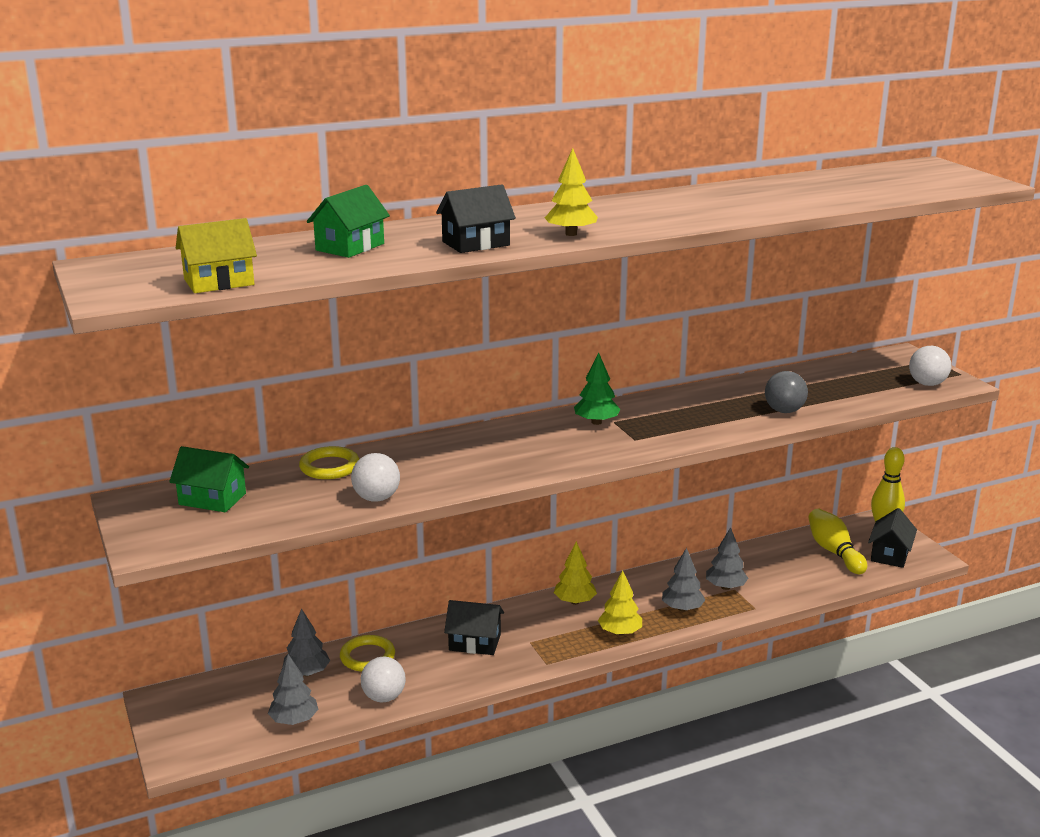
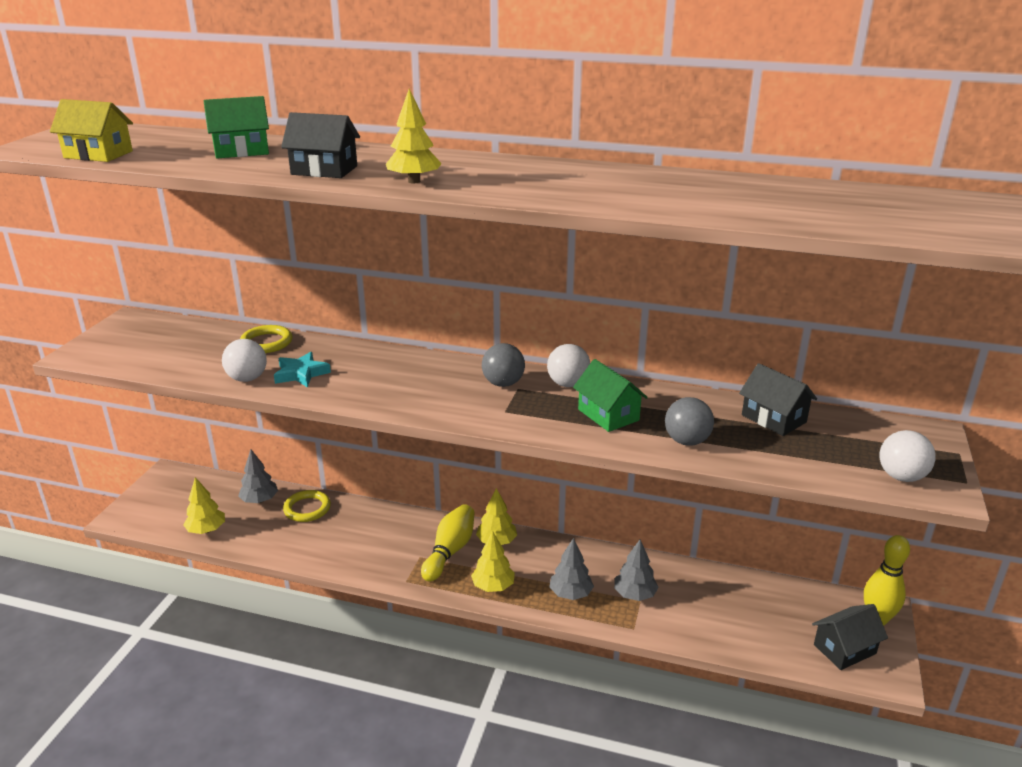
camera: 40 degrees right, 5 degrees up
(212, 499) = (167, 337): green house -> green house (608, 415)
(294, 720) = (206, 530): grey tree -> yellow tree
(384, 697) = (274, 544): white ball -> white ball (568, 384)
(418, 477) = (301, 374): none -> turquoise star
(474, 642) = (384, 536): black house -> black house (773, 419)
(596, 422) = (503, 383): green tree -> grey ball
(834, 552) = (787, 616): yellow bowling pin -> yellow bowling pin (450, 551)

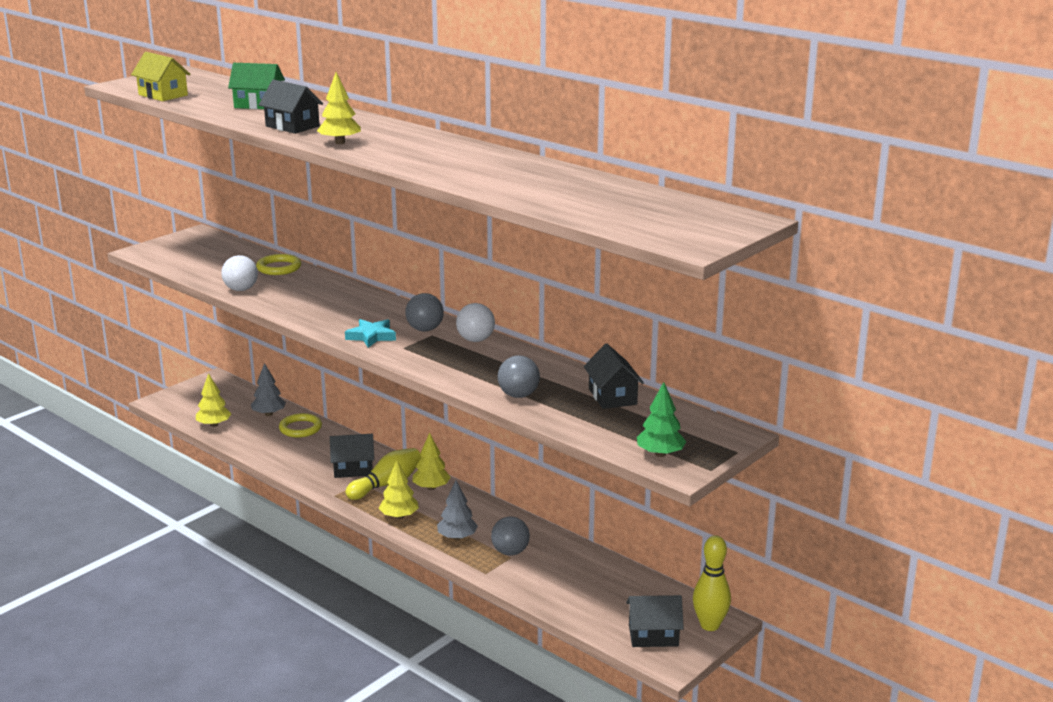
camera: 25 degrees right, 5 degrees down
(301, 374) = (282, 293): turquoise star -> turquoise star (371, 336)
(401, 543) = (353, 469): none -> black house
(608, 415) = (480, 366): green house -> none
(634, 594) = (510, 552): grey tree -> grey ball
(901, 476) = (660, 454): white ball -> green tree

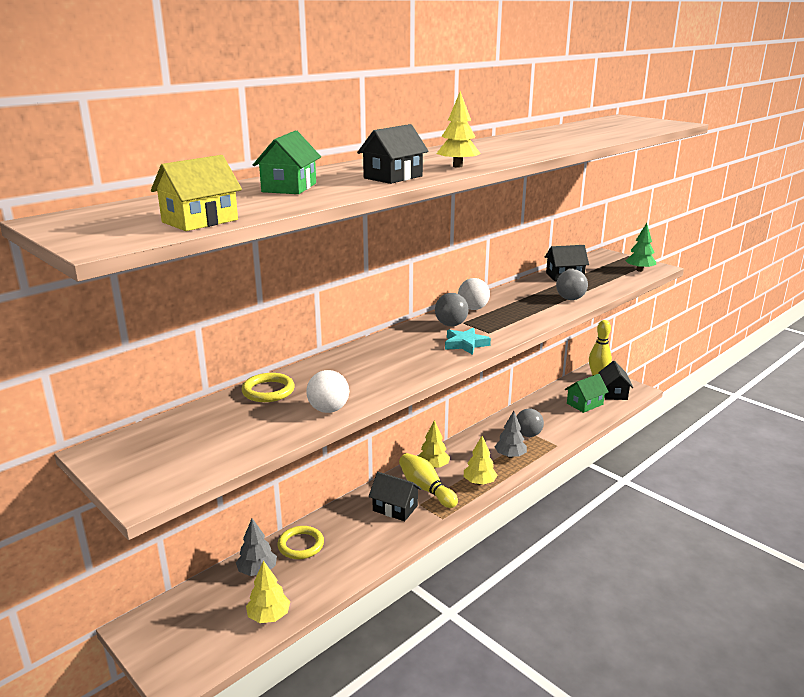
camera: 85 degrees left, 0 degrees up
(353, 469) = (395, 508): black house -> black house turned 60 degrees counterclockwise
(608, 604) = (584, 404): none -> green house

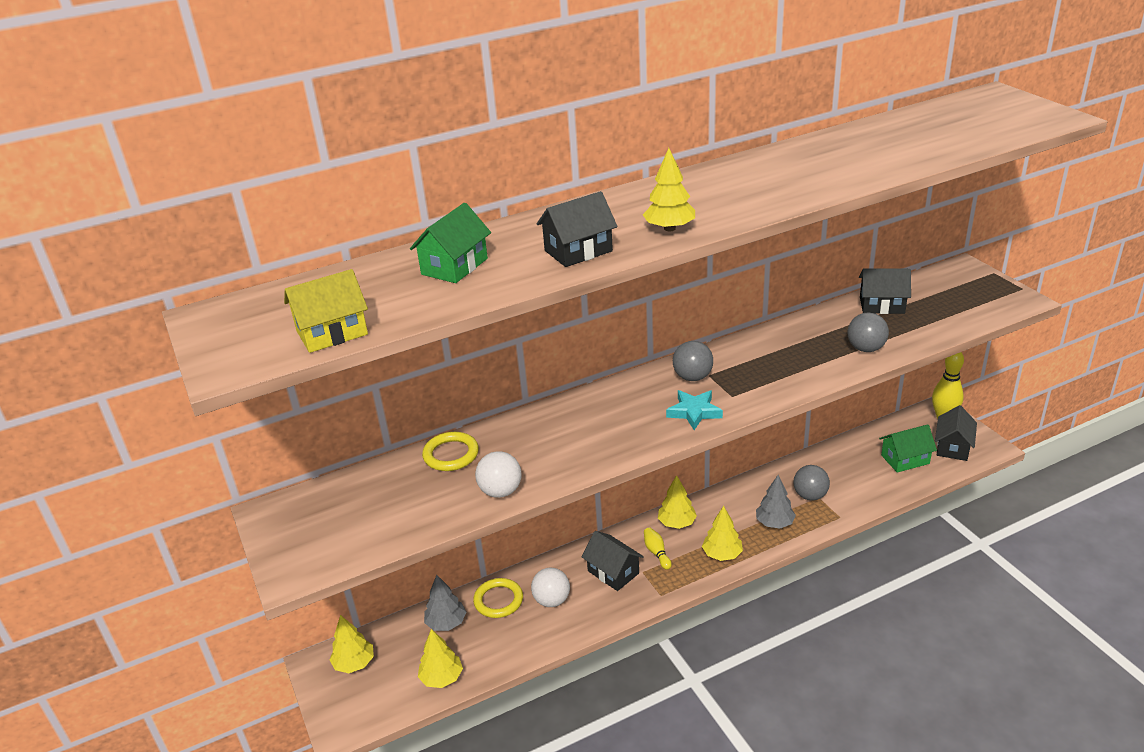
camera: 20 degrees right, 10 degrees up
(175, 620) = (354, 663): none -> yellow tree
(426, 489) = (657, 552): yellow bowling pin -> yellow bowling pin, size x0.55
(473, 308) = (733, 352): white ball -> white ball (552, 600)
(639, 270) = (993, 303): green tree -> none

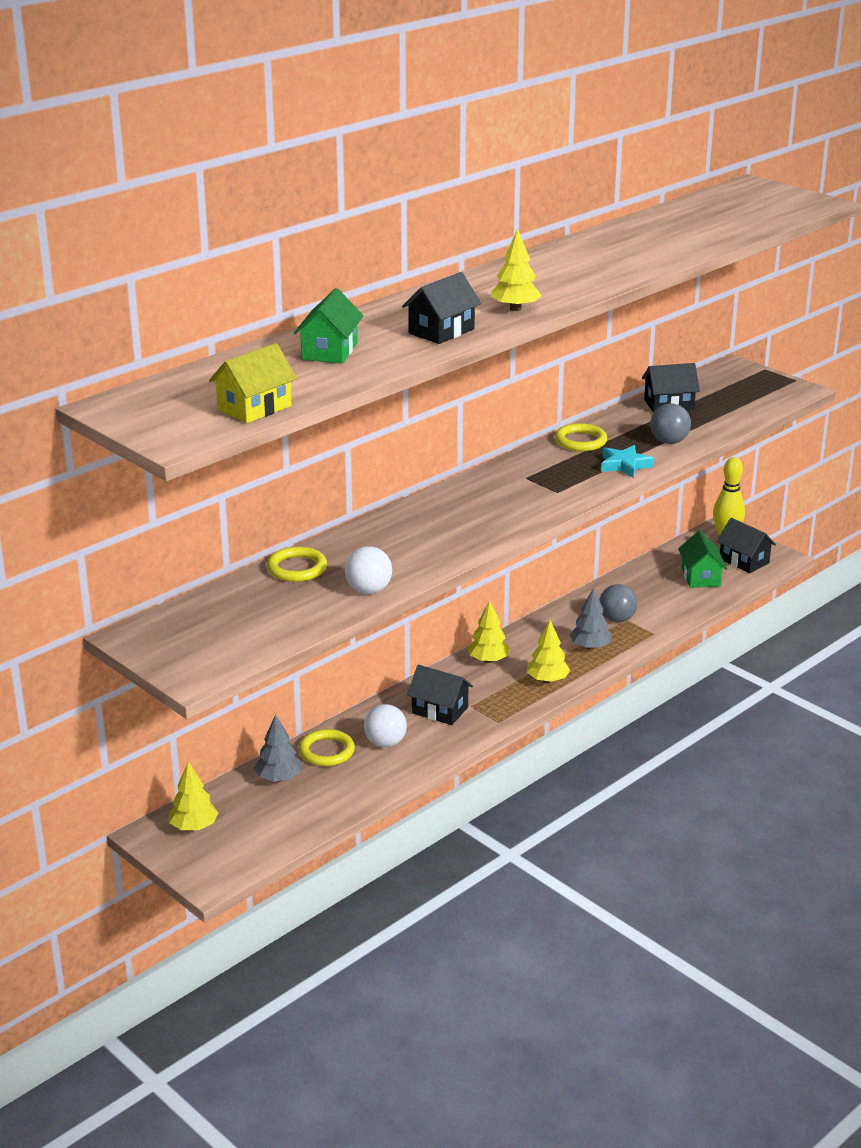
camera: 20 degrees left, 5 degrees down
(441, 678) = (299, 823): yellow tree -> none
(657, 552) = (478, 688): yellow bowling pin -> none
(692, 377) = (510, 481): grey ball -> none
(694, 412) = (527, 508): turquoise star -> turquoise star (624, 465)
(779, 338) = (580, 441): none -> yellow ring
(905, 459) = (700, 577): green house -> green house turned 60 degrees counterclockwise
(953, 447) = (744, 561): black house -> black house turned 45 degrees counterclockwise

